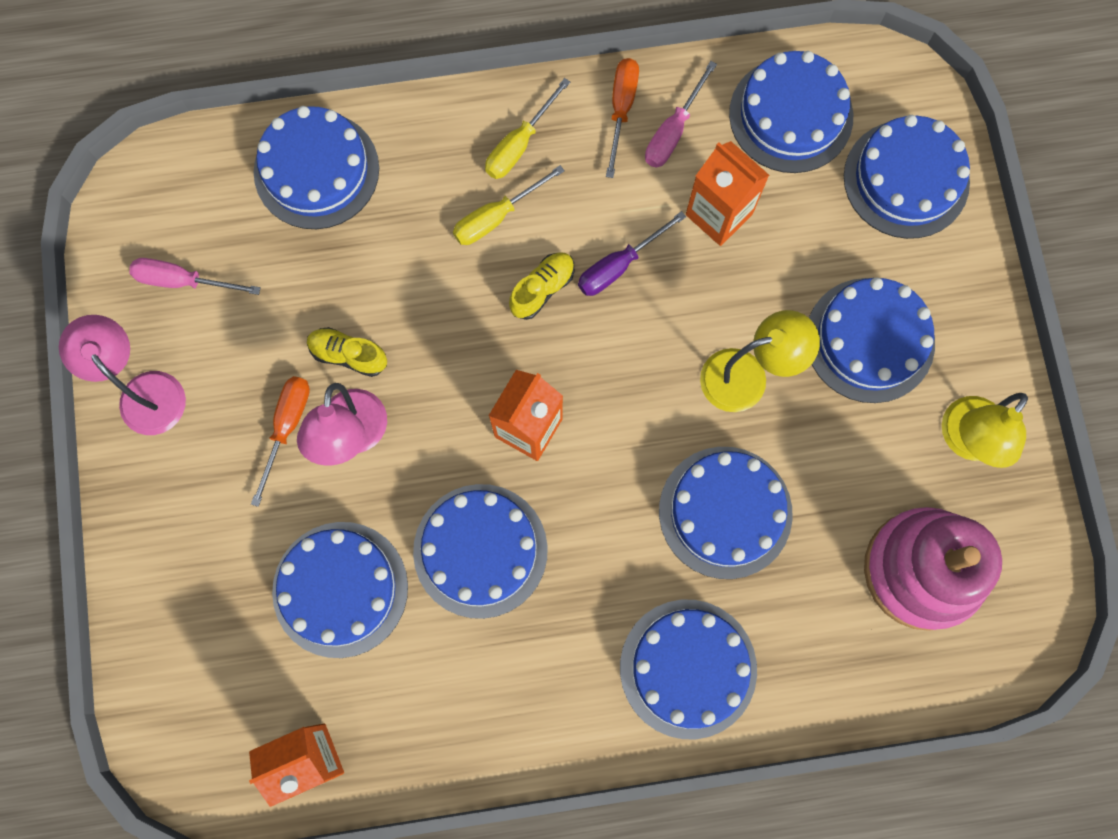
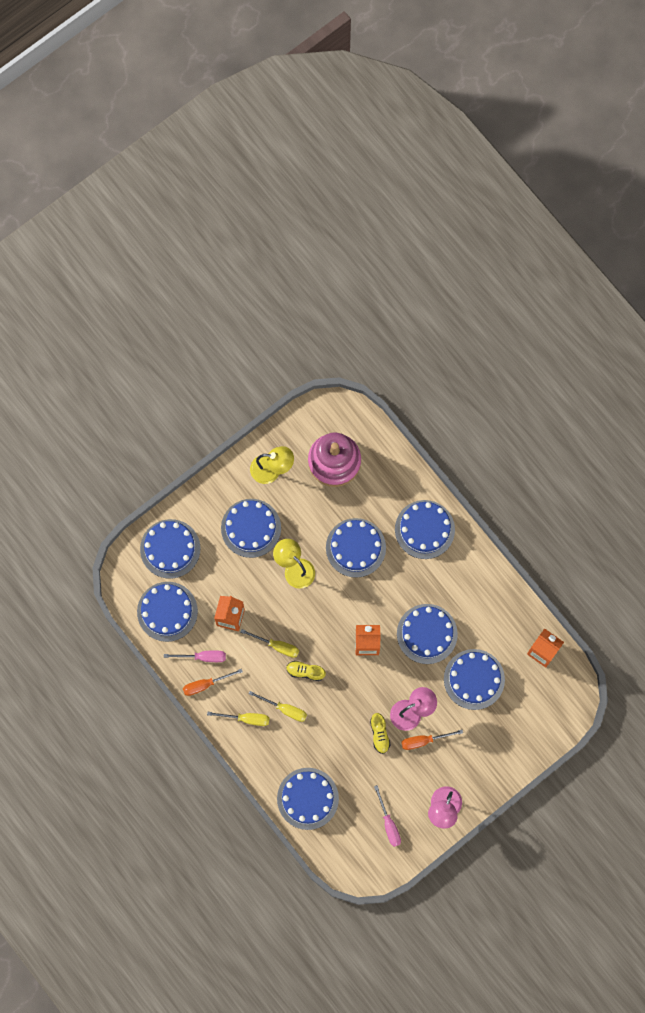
camera: 120 degrees left, 0 degrees up
(619, 265) = (277, 646): purple screwdriver -> yellow screwdriver

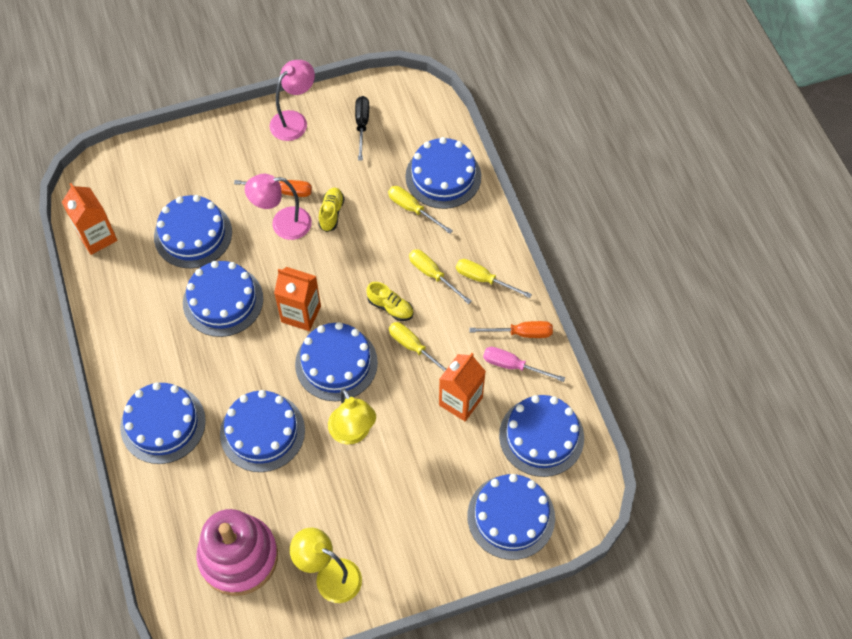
camera: 160 degrees left, 15 degrees down
(251, 528) = (390, 506): blue cake -> blue cake (336, 363)
(320, 760) = (412, 209): none -> yellow screwdriver
(388, 823) = (362, 125): pink screwdriver -> black screwdriver

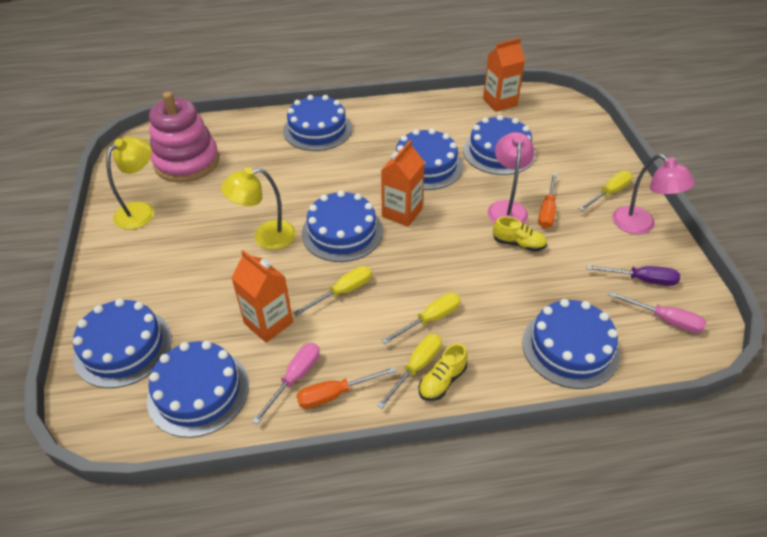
camera: 100 degrees right, 15 degrees down
(262, 432) = (289, 181): blue cake -> none
(362, 125) = (641, 280): black screwdriver -> purple screwdriver
(390, 307) = (396, 278): yellow shoe -> yellow shoe (442, 381)
(403, 114) = (665, 320): none -> pink screwdriver
(412, 209) = (521, 312): yellow screwdriver -> yellow screwdriver (609, 193)
(521, 333) = (335, 394): orange screwdriver -> orange screwdriver turned 60 degrees clockwise

